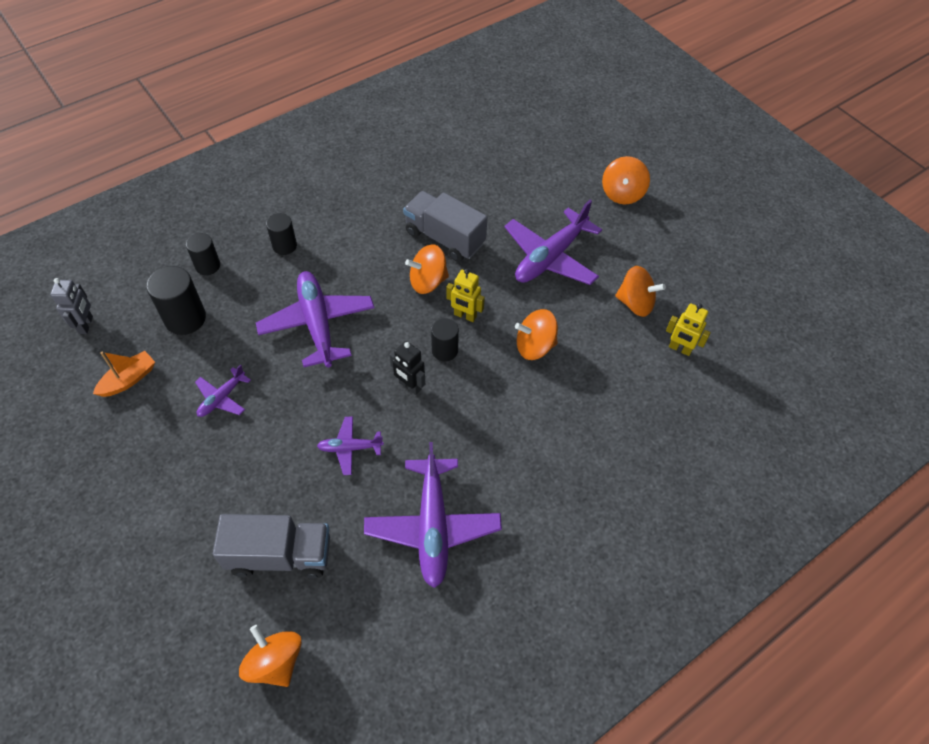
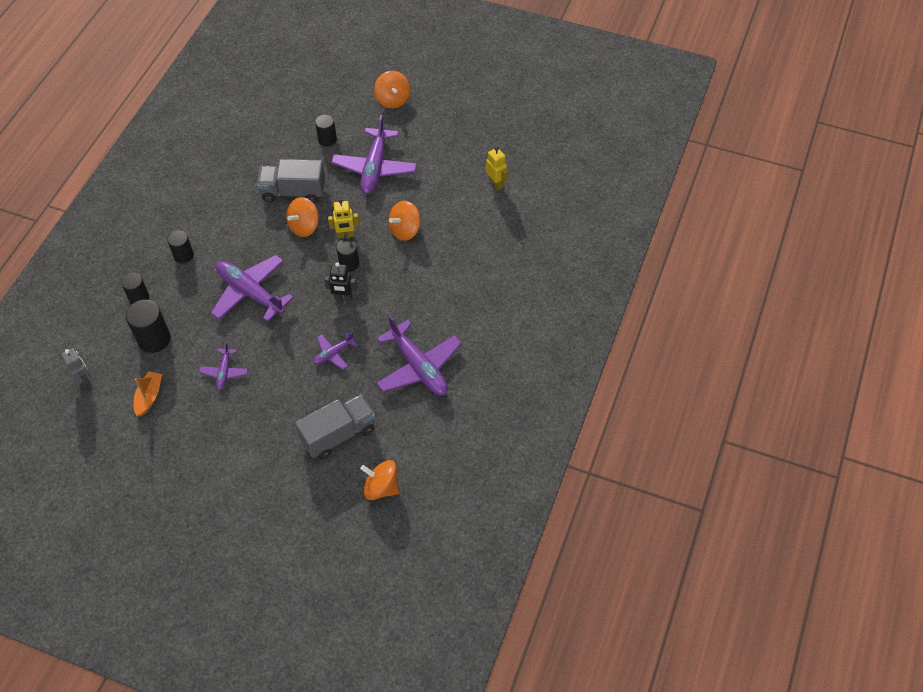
camera: 30 degrees left, 0 degrees up
(521, 201) = (327, 139): none -> black cylinder
(635, 303) = (450, 169): orange spinning top -> none
(680, 349) = (496, 183): yellow robot -> yellow robot turned 120 degrees counterclockwise

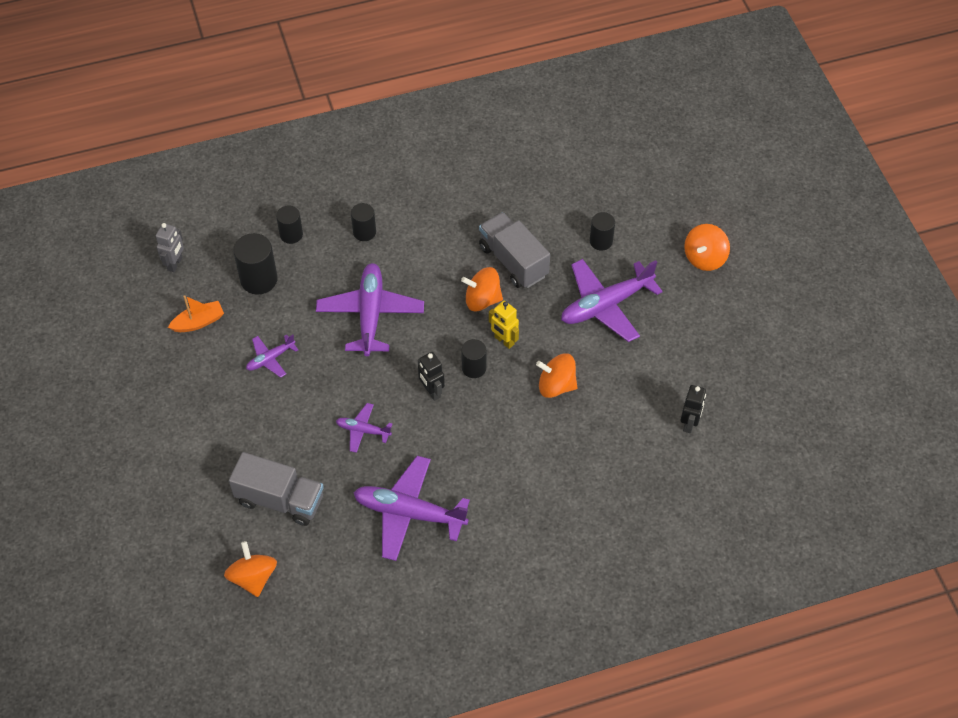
camera: 50 degrees right, 0 degrees up
(418, 367) = (409, 513): purple plane -> purple plane turned 90 degrees clockwise
(496, 183) = (689, 423): yellow robot -> black robot

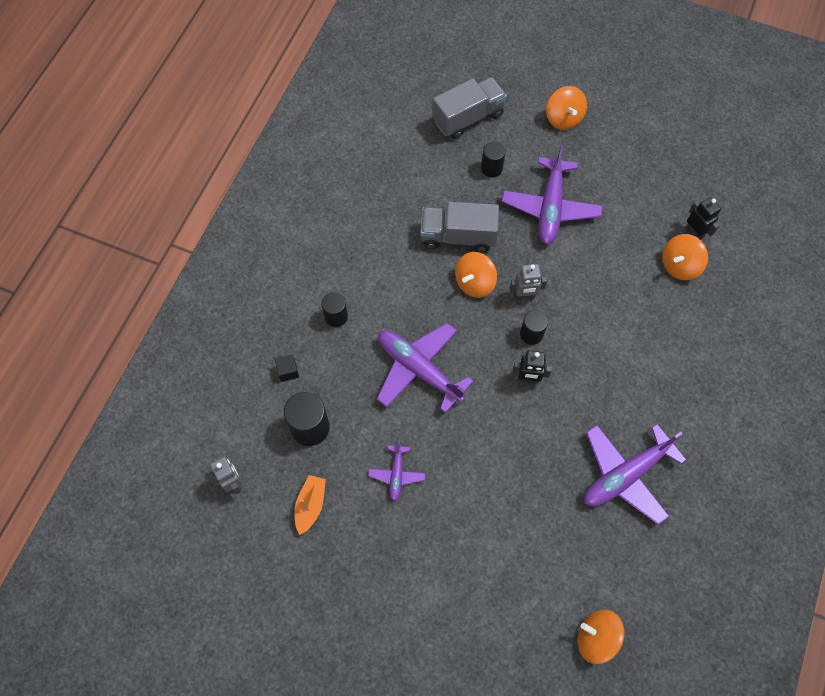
camera: 50 degrees left, 10 degrees up
(280, 500) = (539, 564): grey truck -> grey truck (468, 118)
(291, 234) = (288, 371): black cylinder -> black cube
(363, 430) = (523, 454): purple plane -> none
(504, 341) = (524, 296): yellow robot -> grey robot
(556, 385) = (593, 291): orange spinning top -> orange spinning top (679, 265)

